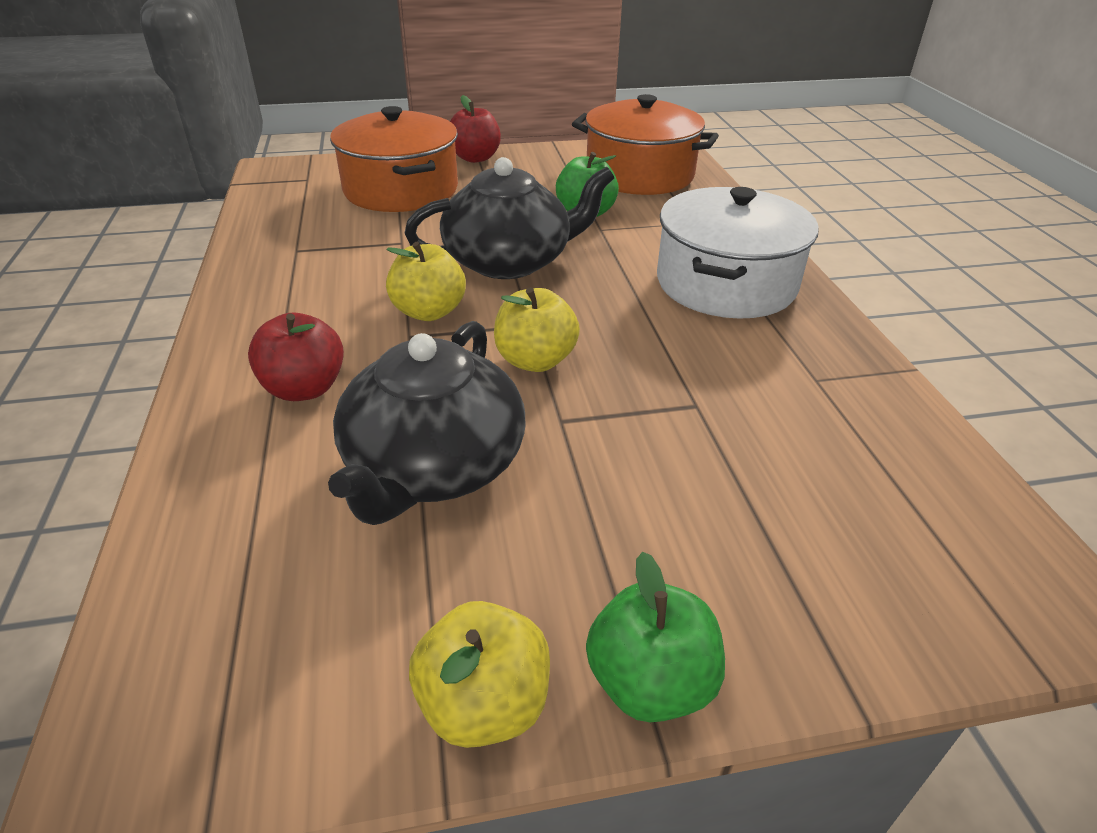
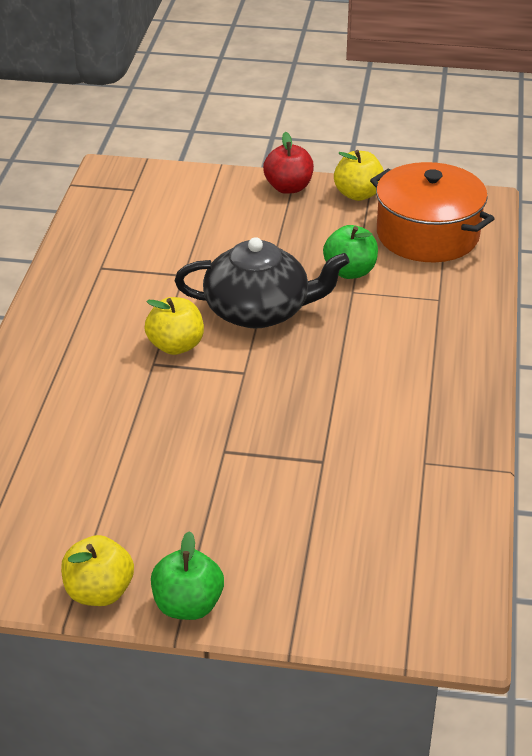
camera: 20 degrees right, 0 degrees up
(304, 388) = (69, 390): red apple -> none
(401, 190) = (206, 216): orange pot -> none
(433, 465) = (128, 462): black teapot -> none
(535, 360) = (231, 403): yellow apple -> yellow apple (358, 194)
(726, 283) = (419, 367): white pot -> none

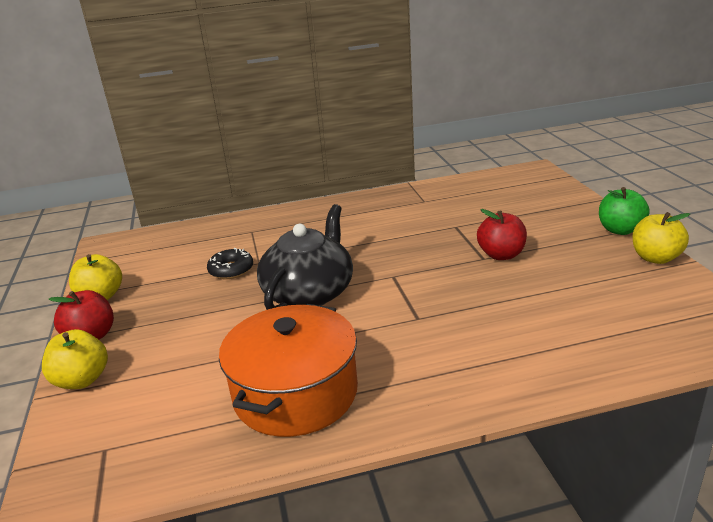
camera: 110 degrees left, 10 degrees down
(176, 346) = (386, 315): yellow apple -> yellow apple (82, 380)
(218, 467) = (501, 255): none -> red apple
(259, 311) = (309, 292): black teapot -> black teapot turned 45 degrees clockwise
(350, 271) = (231, 270): green apple -> black donut
(427, 235) = (163, 253): orange pot -> orange pot (295, 393)

